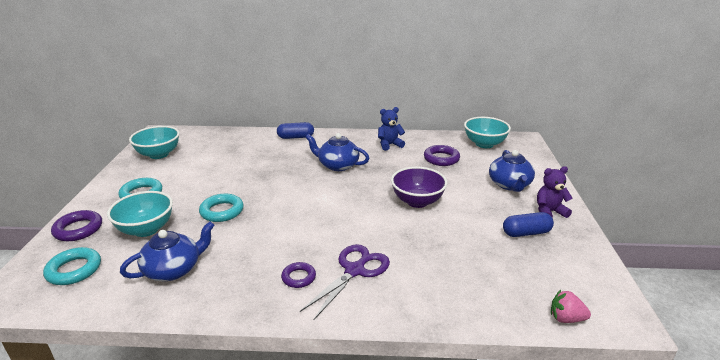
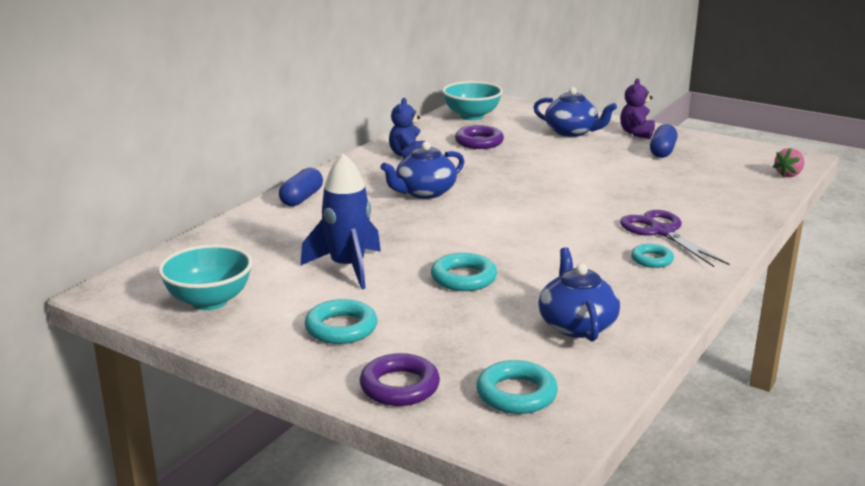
camera: 60 degrees left, 5 degrees down
(146, 229) = (457, 334): turquoise bowl -> none
(215, 174) = (347, 267): none -> blue rocket
(298, 277) = (652, 260): purple ring -> turquoise ring
(417, 201) = (560, 176): purple bowl -> none

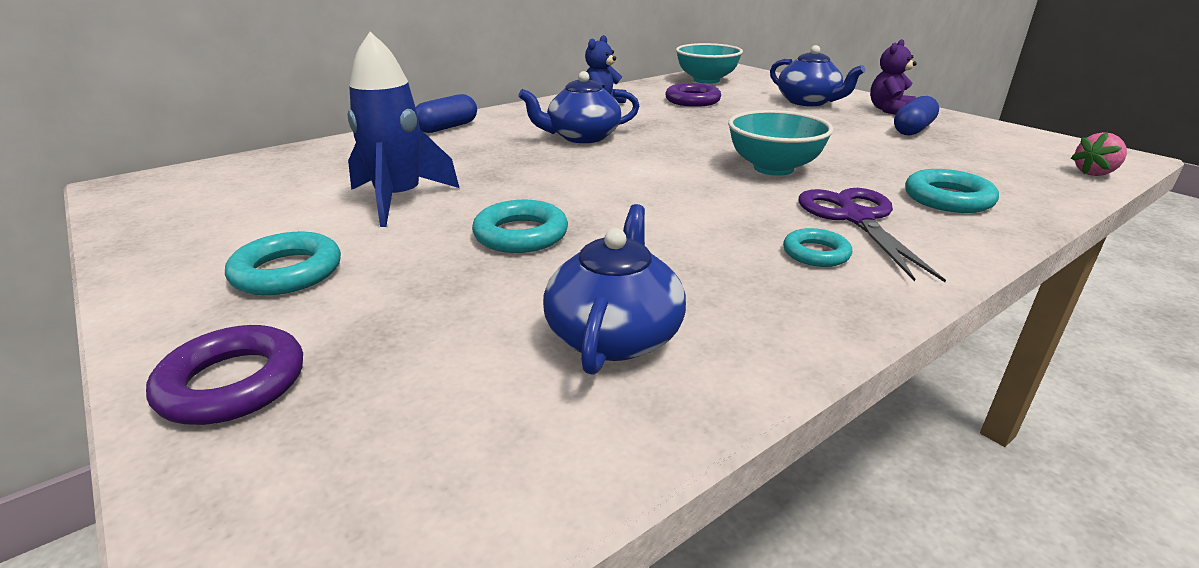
camera: 20 degrees right, 5 degrees up
(209, 301) = (200, 212): turquoise bowl -> turquoise bowl (773, 168)
(516, 394) = (386, 449): turquoise ring -> turquoise ring (948, 199)

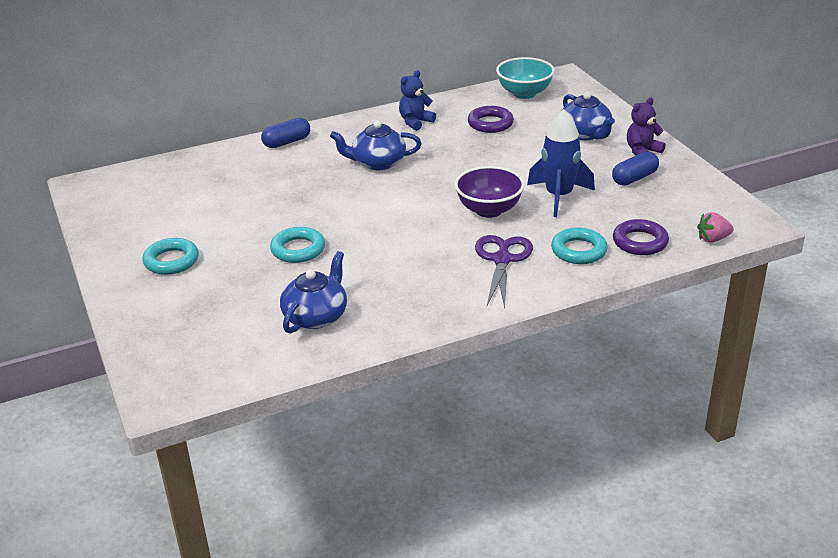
camera: 15 degrees right, 5 degrees up
(233, 383) = (147, 317): purple ring -> purple ring (640, 242)
(399, 200) = (237, 214): blue rocket -> blue rocket (559, 196)
(773, 168) = (489, 210): turquoise bowl -> purple bowl
(816, 253) = (454, 282): turquoise ring -> none

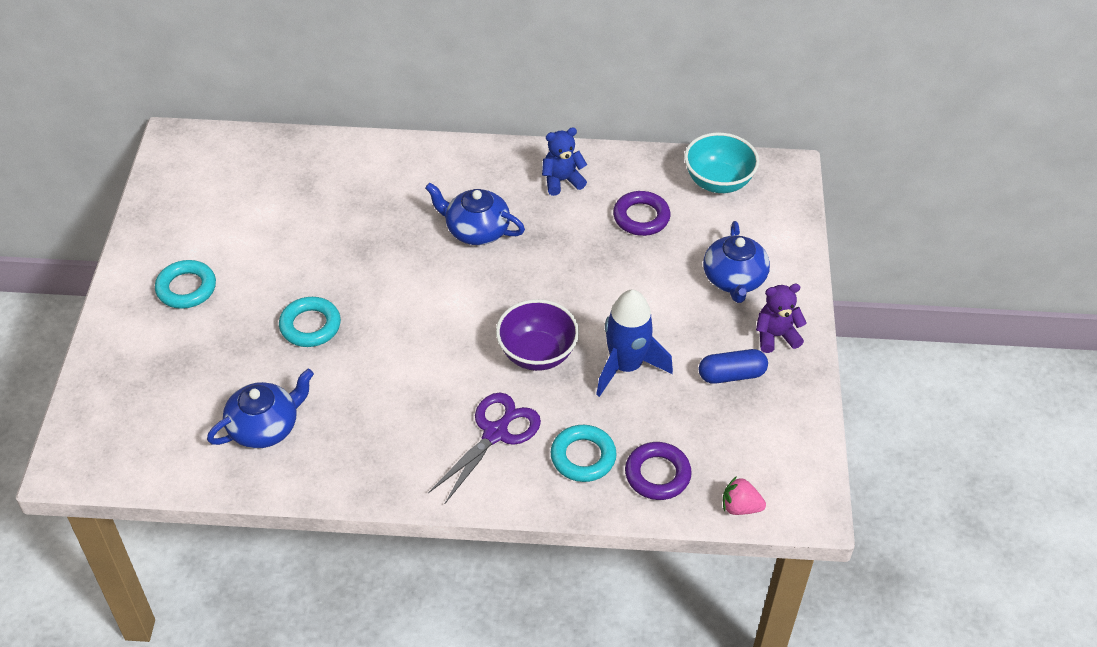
camera: 25 degrees right, 15 degrees up
(287, 142) = (407, 157): blue capsule -> none

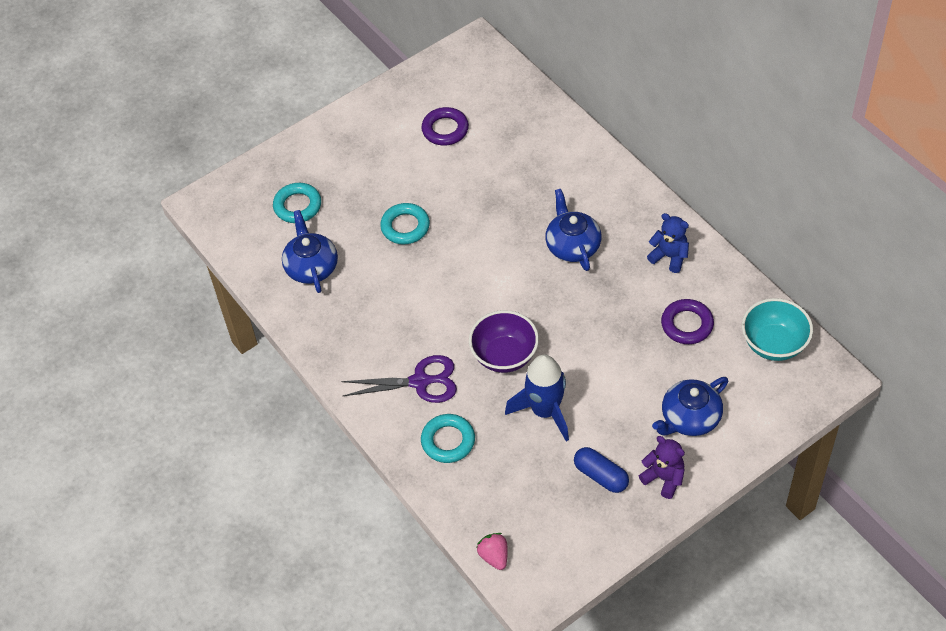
camera: 55 degrees right, 5 degrees up
(186, 288) = (370, 147): turquoise ring -> turquoise ring (297, 206)
(265, 427) = (311, 267): blue teapot -> blue teapot turned 120 degrees counterclockwise
(657, 474) = (474, 491): purple ring -> purple ring (445, 129)

